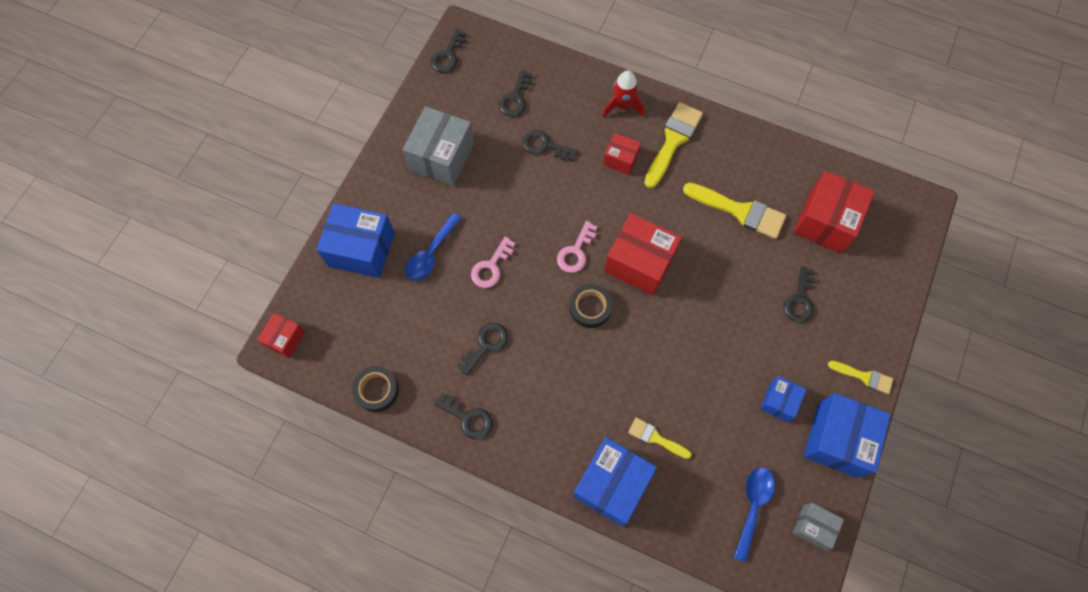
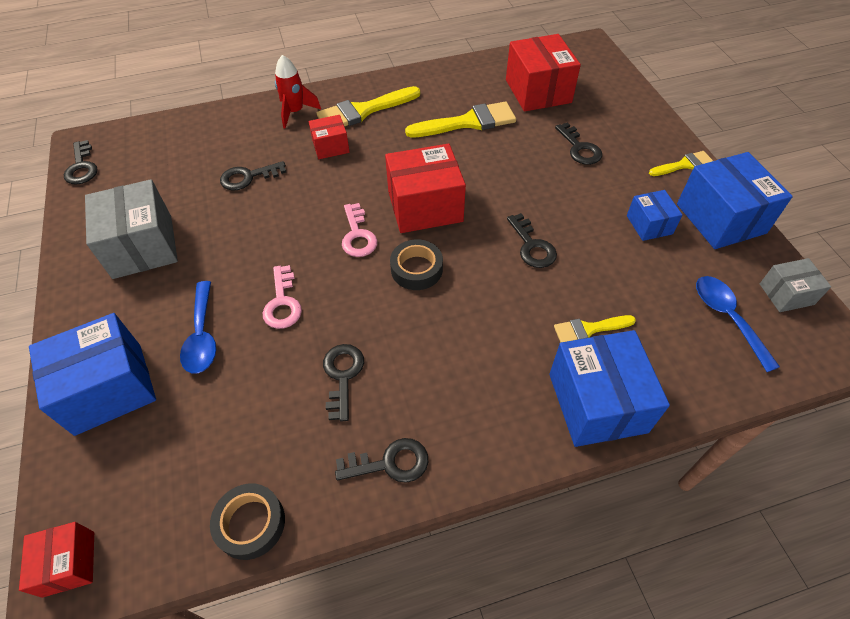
camera: 40 degrees left, 15 degrees down
(515, 98) = (185, 160): black key -> black key (532, 246)
(673, 141) = (364, 111): yellow brush -> yellow brush turned 105 degrees counterclockwise

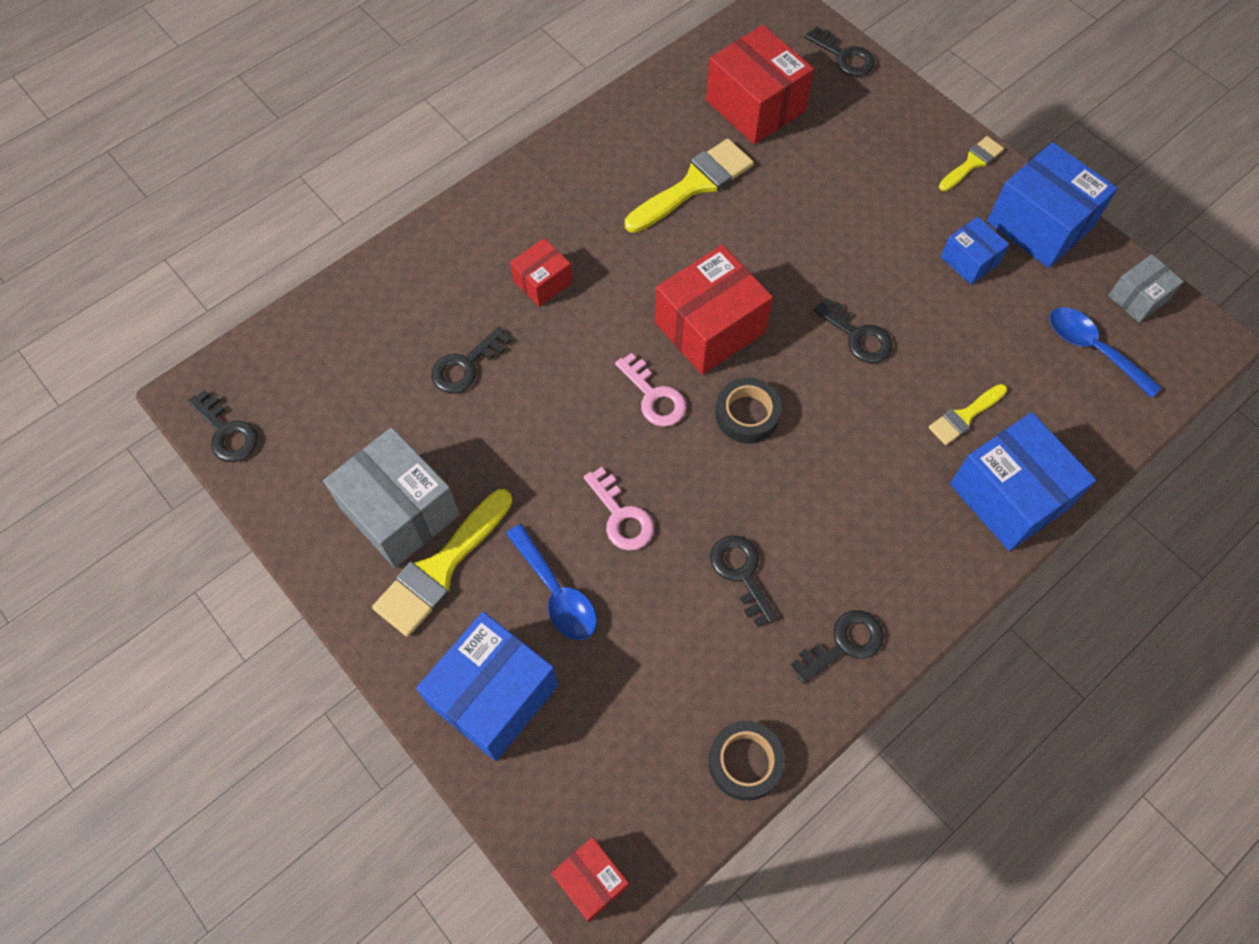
camera: 25 degrees left, 10 degrees up
(295, 112) = (461, 244): red rocket -> none
(364, 111) = (551, 211): yellow brush -> yellow brush (441, 567)
(579, 148) = (846, 179): black key -> black key (844, 56)

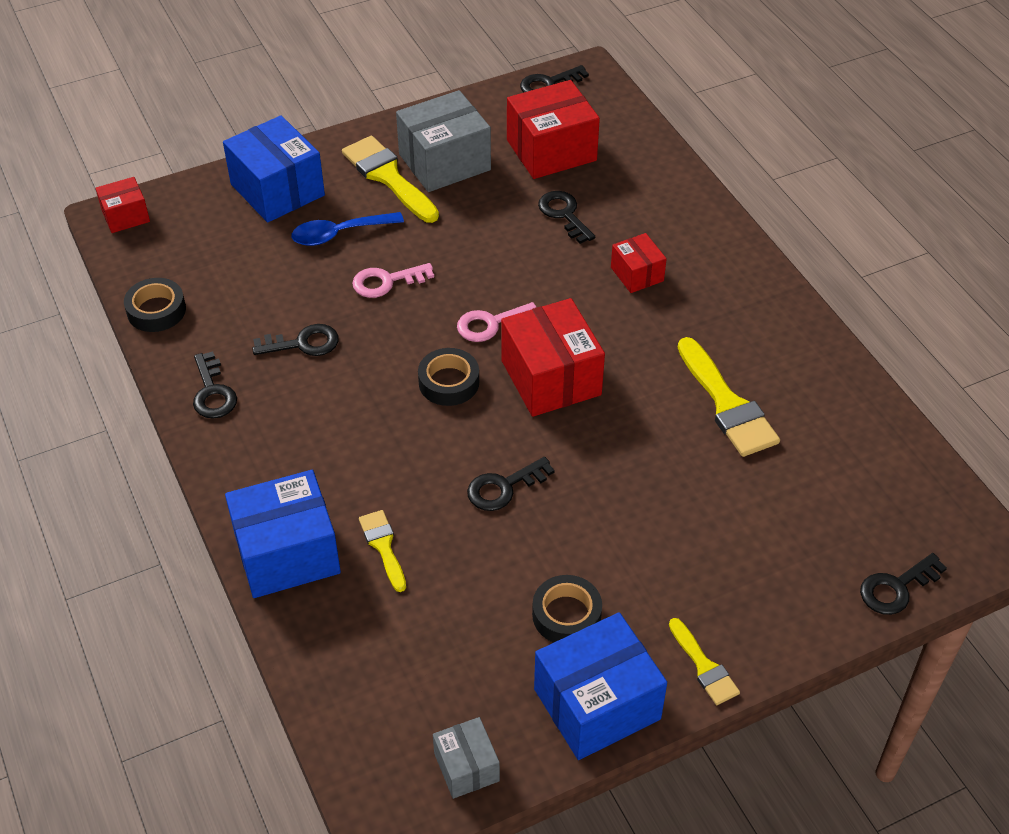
camera: 105 degrees right, 15 degrees down
(755, 106) = (829, 481): red box -> red box (551, 150)
(969, 260) = (566, 615): blue box -> black tape
(1092, 349) = (417, 691): blue spoon -> none

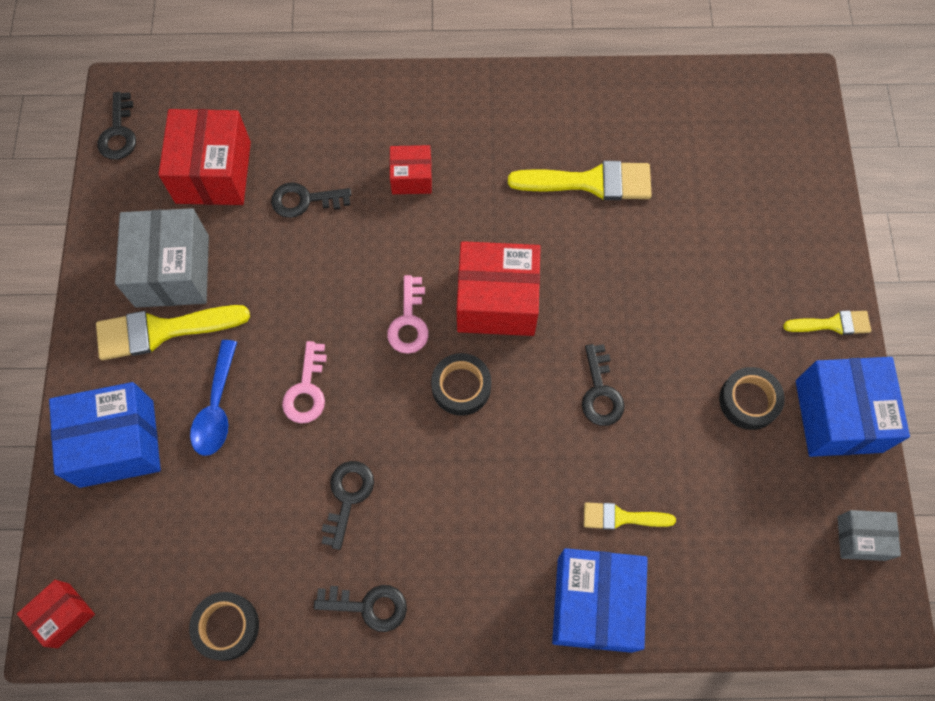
camera: 65 degrees left, 20 degrees up
(125, 216) = (63, 615): red box -> red box turned 45 degrees clockwise
(896, 588) = (813, 161): black key -> none

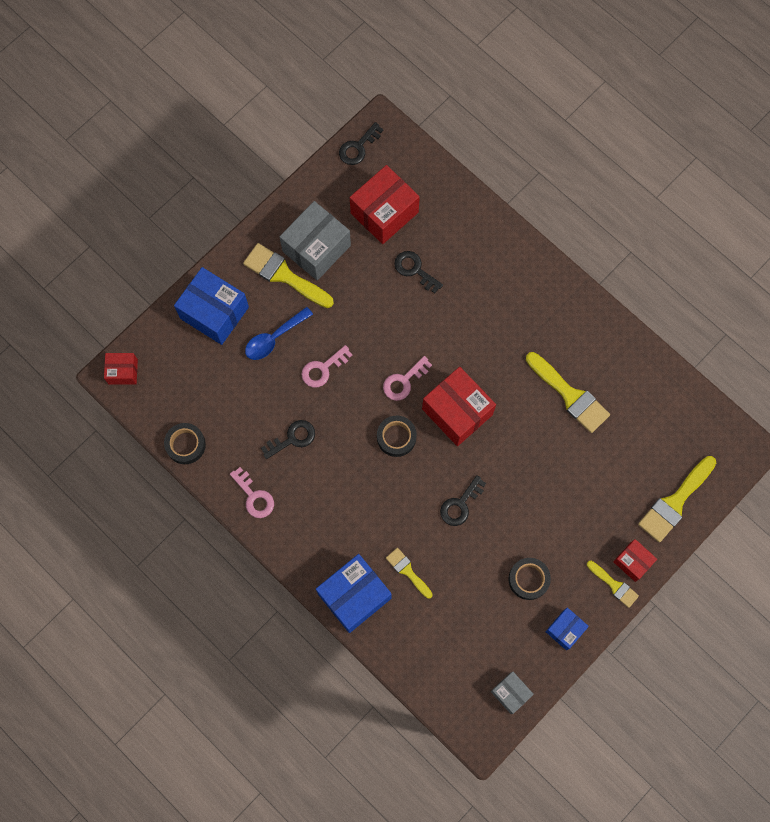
camera: 45 degrees right, 5 degrees up
(368, 606) = (254, 496): black key -> pink key
(411, 177) = (480, 307): red box -> red box (632, 562)
(796, 190) = (675, 502): none -> yellow brush
(838, 416) = (565, 630): blue box -> blue box, size x0.54

